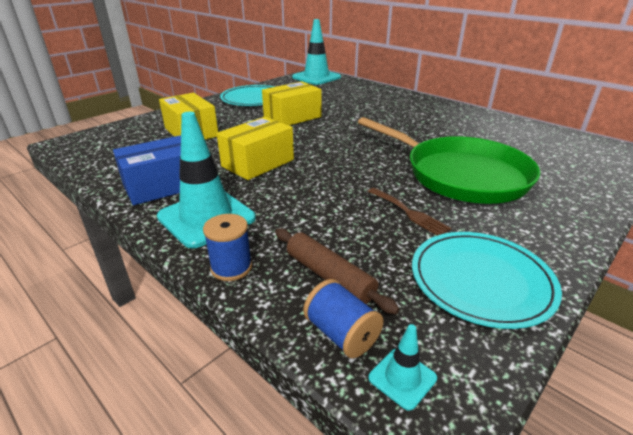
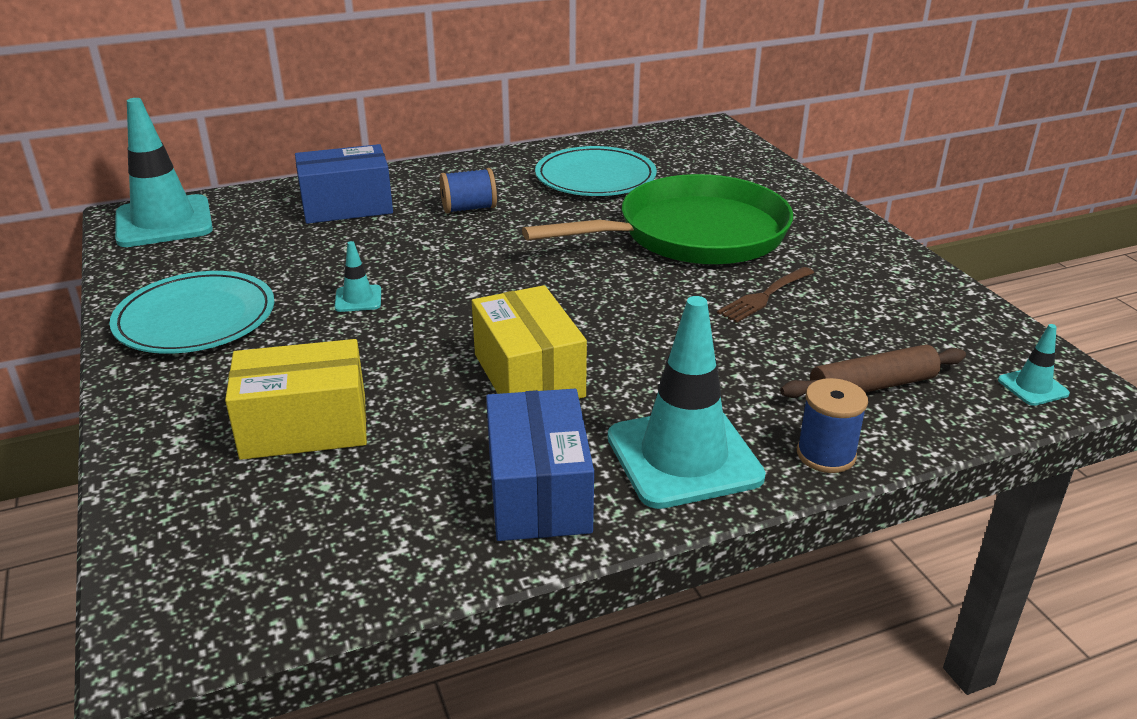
camera: 65 degrees left, 0 degrees up
(292, 117) = (358, 299): yellow box -> turquoise traffic cone
(341, 334) = (969, 403): blue spool -> blue spool (469, 208)
(368, 96) = (347, 206): none -> blue box
(409, 213) = (764, 296): brown fork -> brown fork turned 150 degrees clockwise
(481, 280) = (911, 301): turquoise plate -> turquoise plate (595, 177)

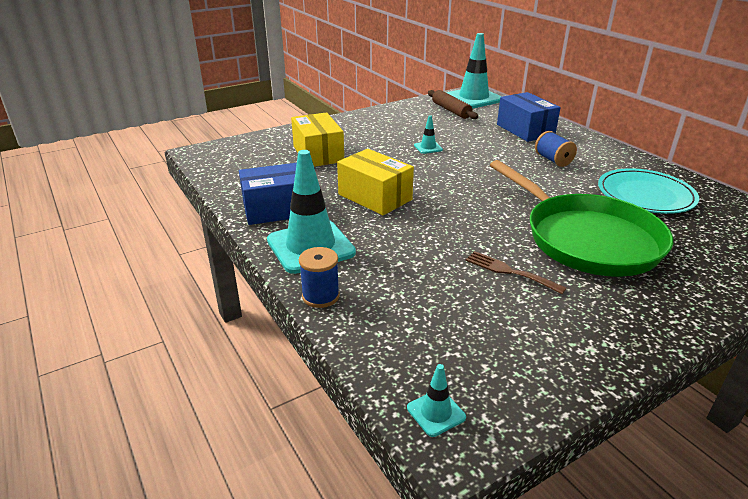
camera: 80 degrees right, 0 degrees up
(195, 318) = (393, 120): turquoise plate -> none
(528, 375) = (375, 197): yellow box -> yellow box turned 75 degrees clockwise
(872, 386) = (405, 319): brown rolling pin -> brown rolling pin (451, 110)

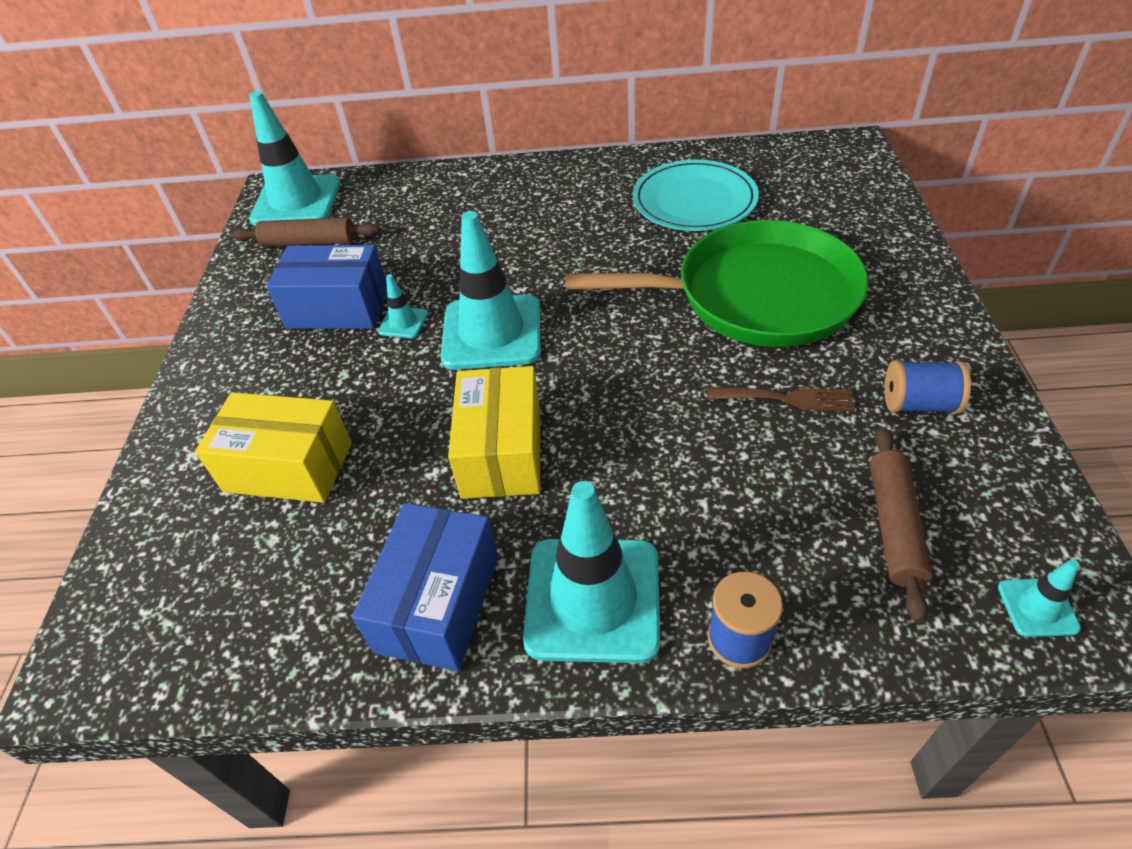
camera: 55 degrees left, 15 degrees up
(375, 197) = (502, 452): yellow box -> yellow box turned 75 degrees counterclockwise
(447, 336) = (894, 526): none -> brown rolling pin
(449, 170) = (492, 333): none -> turquoise traffic cone
(509, 271) = (787, 398): brown fork -> brown fork turned 150 degrees counterclockwise
(525, 130) = (448, 205): blue box -> blue box (338, 308)
(553, 160) = (553, 224): blue spool -> blue spool (918, 404)

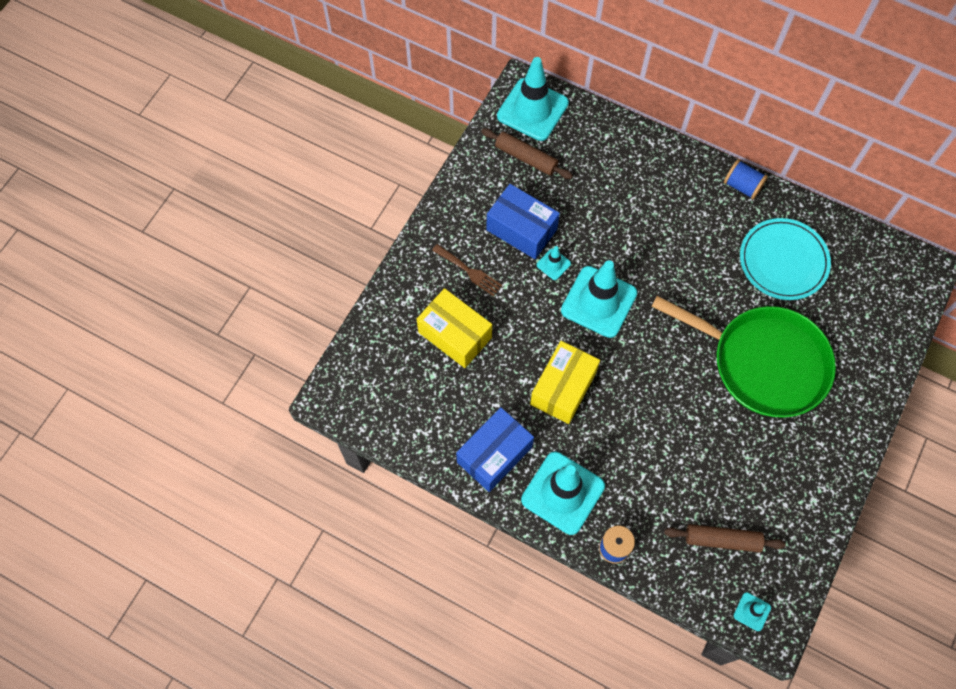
camera: 25 degrees right, 20 degrees up
(787, 398) = (727, 441): brown fork -> brown fork (469, 271)
(894, 526) = (722, 540): brown rolling pin -> brown rolling pin turned 60 degrees clockwise
(918, 404) = (791, 485): blue spool -> blue spool (742, 186)

